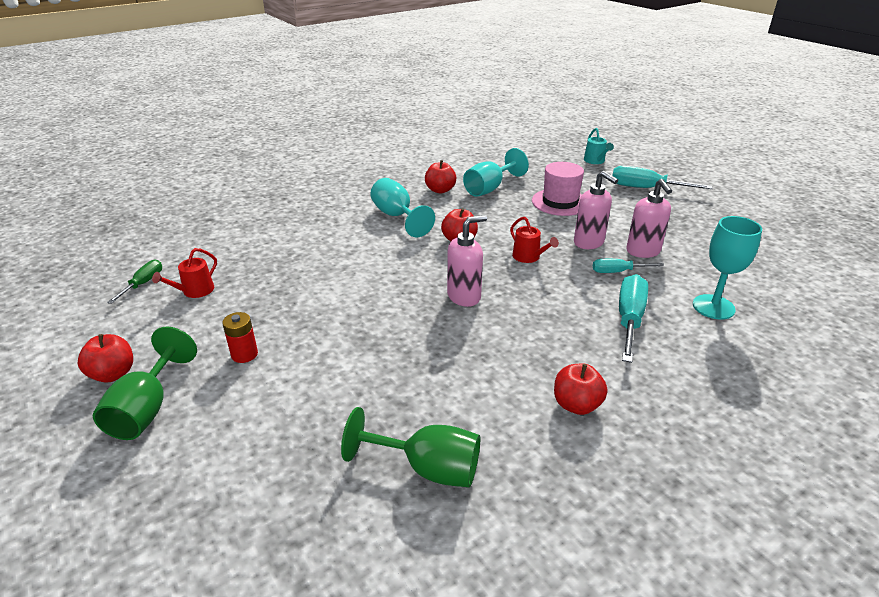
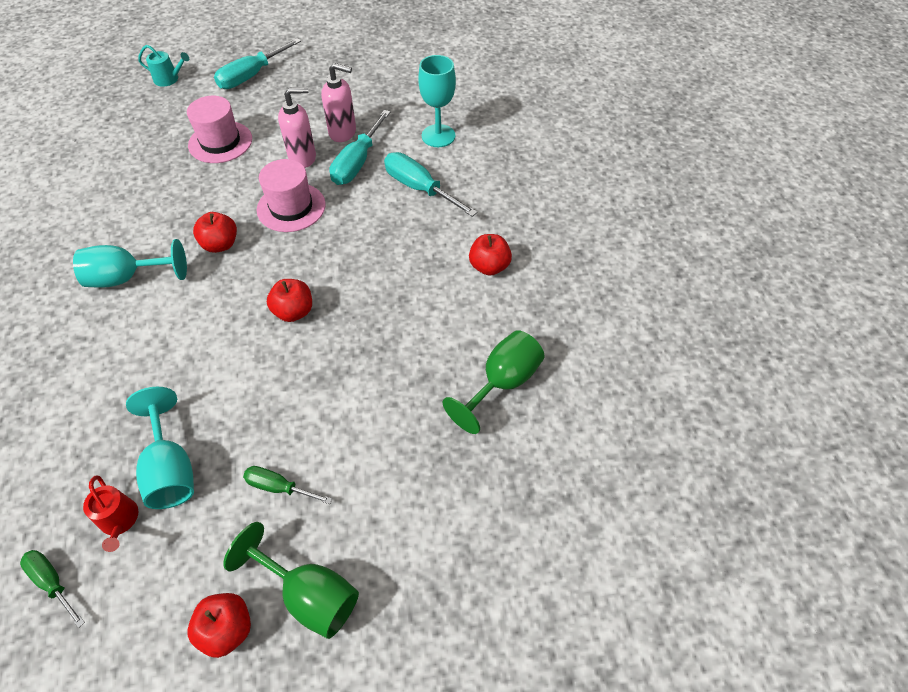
camera: 65 degrees left, 20 degrees up
(244, 354) = (279, 487): red battery -> green screwdriver
(440, 190) = (106, 220): red apple -> red apple (294, 311)
(464, 296) = (315, 278): pink soap dispenser -> none
(489, 188) = (143, 180): turquoise goblet -> turquoise goblet (170, 469)
(528, 257) = (291, 207): red watering can -> pink hat
(617, 272) = (357, 162): turquoise screwdriver -> turquoise screwdriver, size x1.70

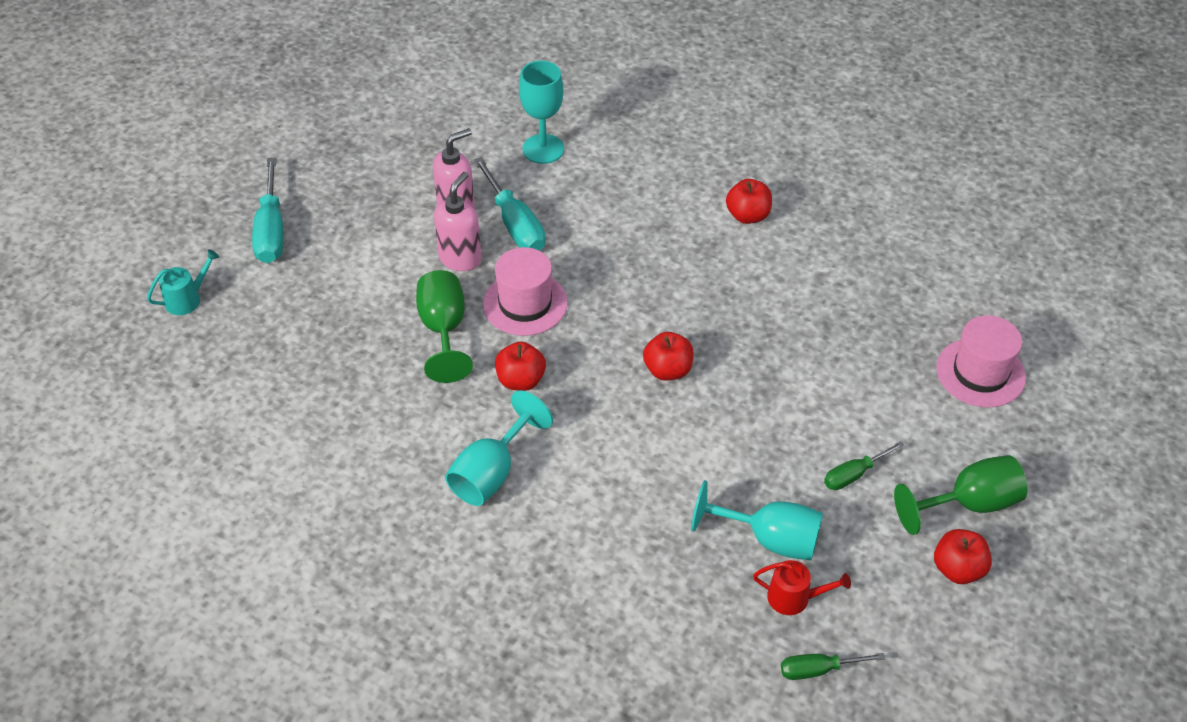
camera: 50 degrees left, 5 degrees down
(220, 142) = (358, 308): pink hat -> pink hat (980, 372)
(420, 188) = (601, 202): turquoise screwdriver -> none
(502, 383) = (878, 282): green goblet -> green goblet (444, 329)

